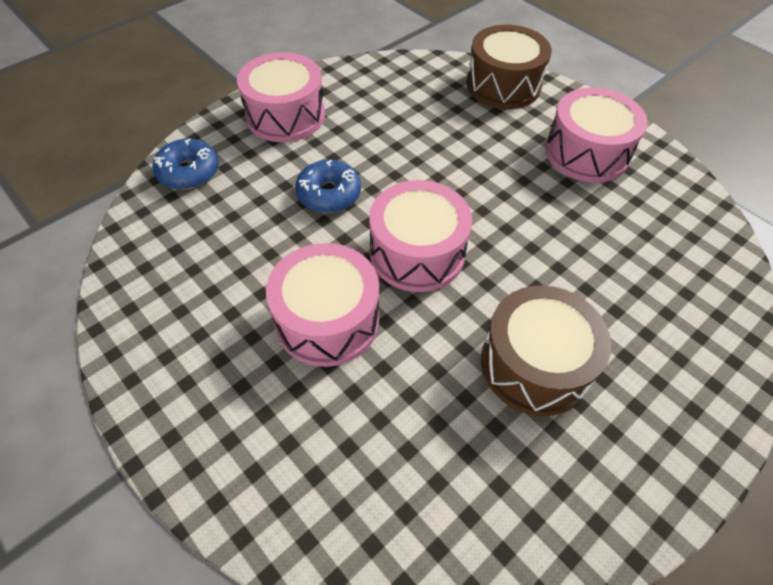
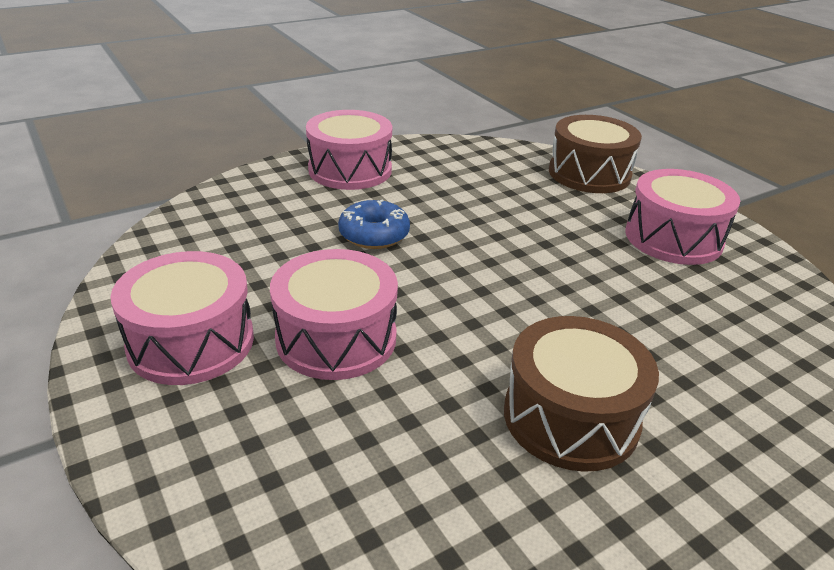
camera: 10 degrees right, 20 degrees down
(189, 172) = (235, 199): blue donut -> none
(417, 253) = (456, 295): pink drum -> pink drum (191, 342)

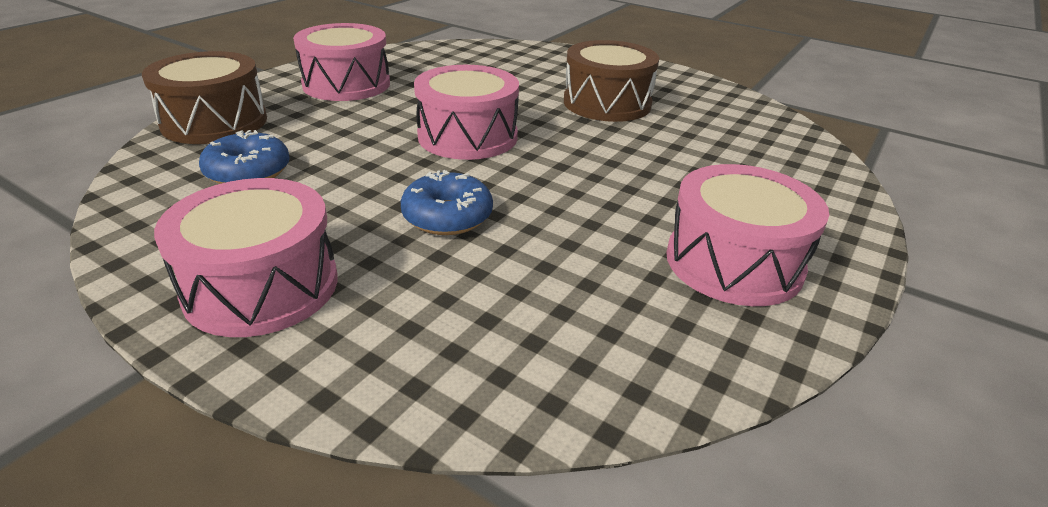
camera: 115 degrees left, 0 degrees up
(336, 338) = (635, 191): pink drum -> pink drum (467, 136)
(492, 178) = (248, 172): none -> blue donut

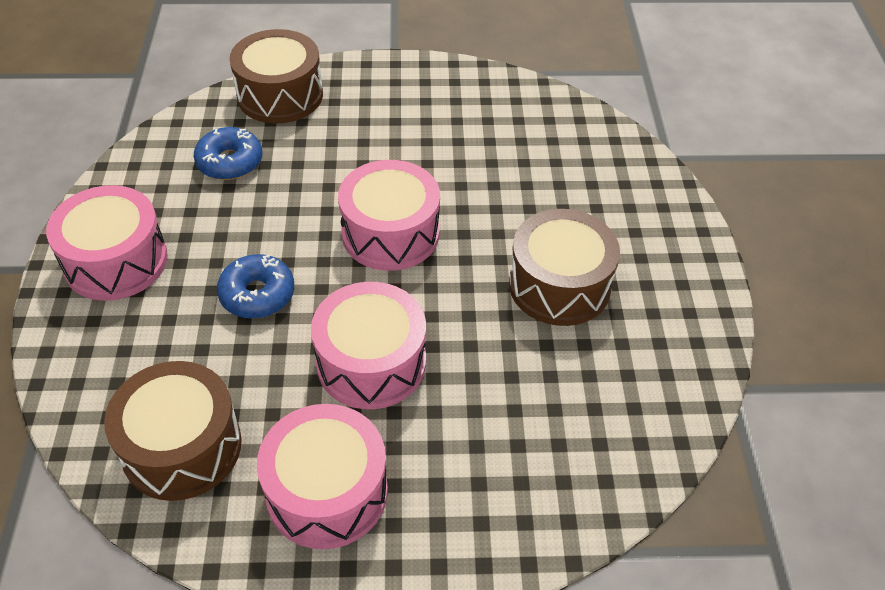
camera: 55 degrees right, 15 degrees up
(346, 84) = (413, 108): pink drum -> pink drum (371, 362)
(603, 332) = (182, 447): none -> brown drum

